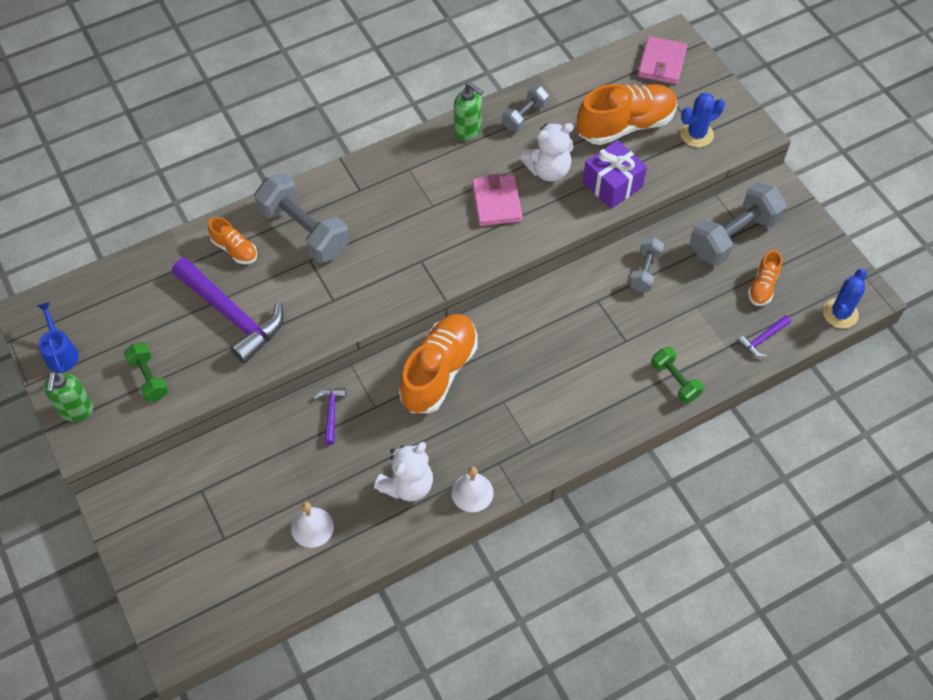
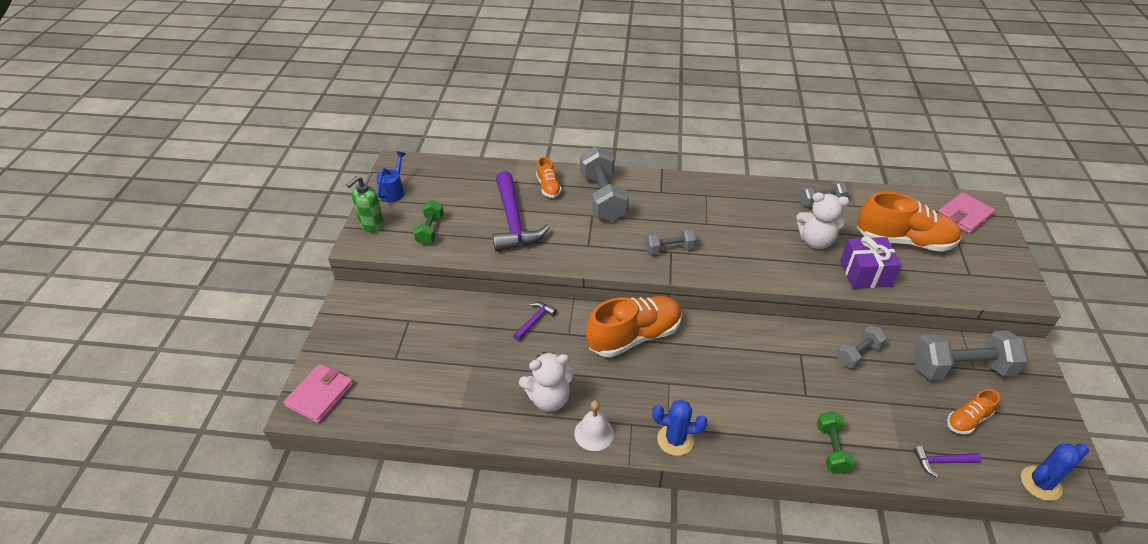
camera: 35 degrees right, 15 degrees down
(312, 527) = (458, 386): white bell -> none
(417, 258) = (669, 249): none -> grey dumbbell
(468, 131) = (769, 192): green soap dispenser -> none
(496, 202) = (758, 243): pink wallet -> pink wallet (320, 395)
(696, 134) = (966, 273): blue cactus -> blue cactus (675, 440)

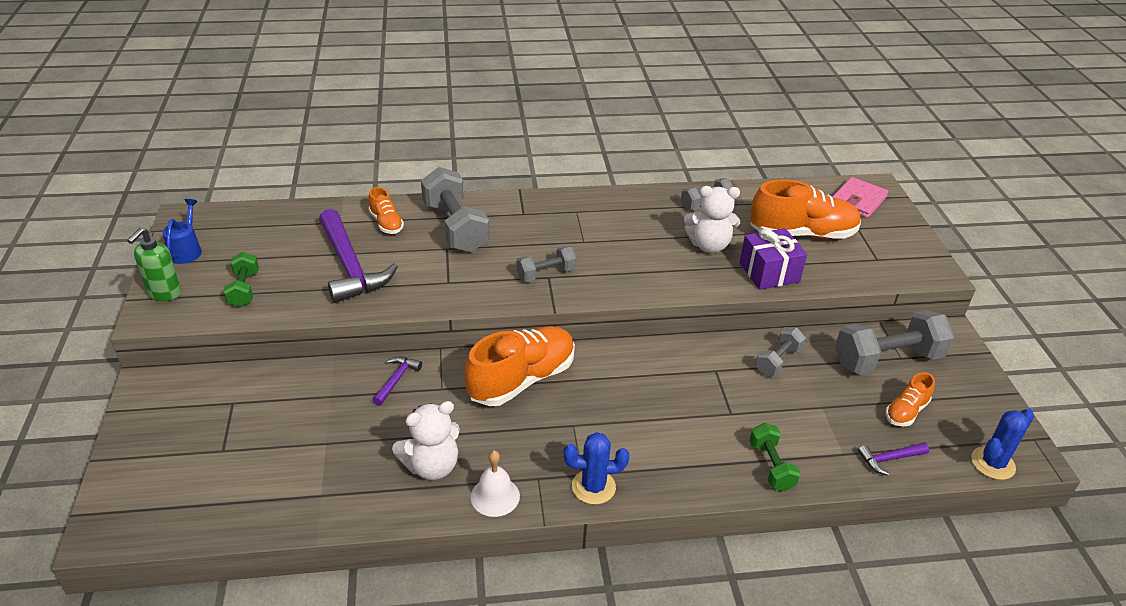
camera: 15 degrees left, 5 degrees down
(320, 395) = (126, 511): pink wallet -> none

